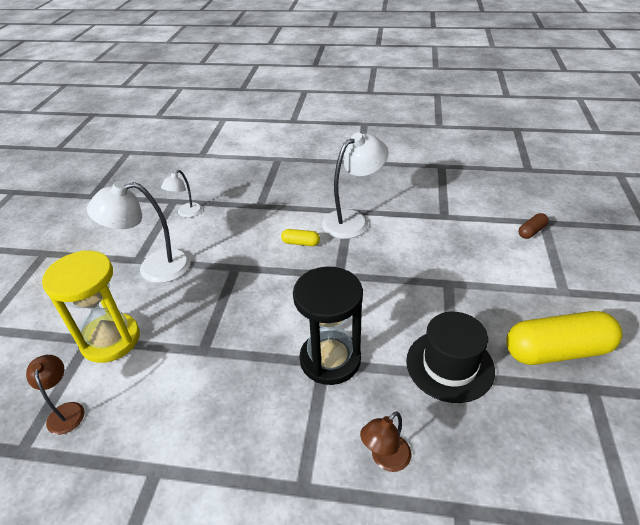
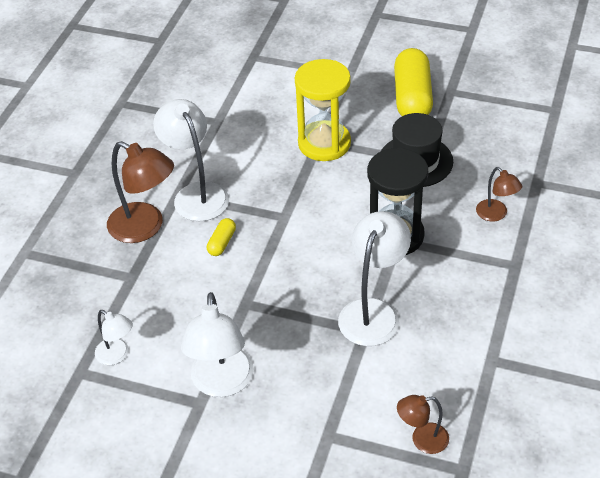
camera: 80 degrees left, 5 degrees up
(110, 340) = (333, 414): yellow hourglass -> yellow hourglass (324, 143)
(226, 353) = (373, 312): none -> white lamp
(310, 202) = (145, 227): none -> brown lamp
(531, 231) = (264, 69): brown capsule -> none

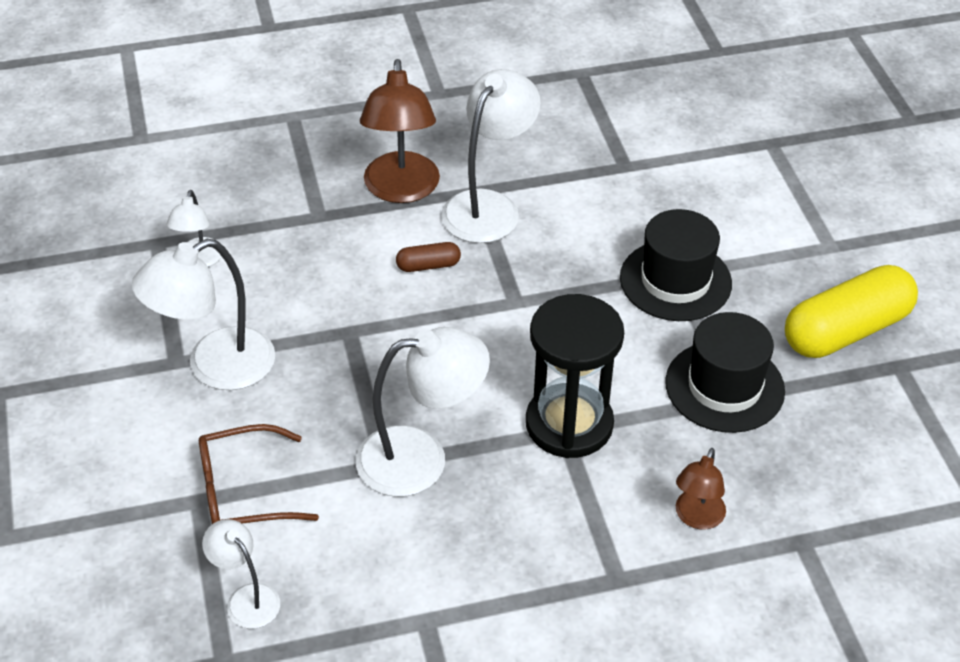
camera: 55 degrees right, 0 degrees up
(222, 243) = (428, 265): yellow capsule -> brown capsule
(324, 143) = (675, 281): yellow hourglass -> black hat
(337, 409) = (243, 491): none -> brown glasses
(422, 440) = (246, 598): brown lamp -> white lamp

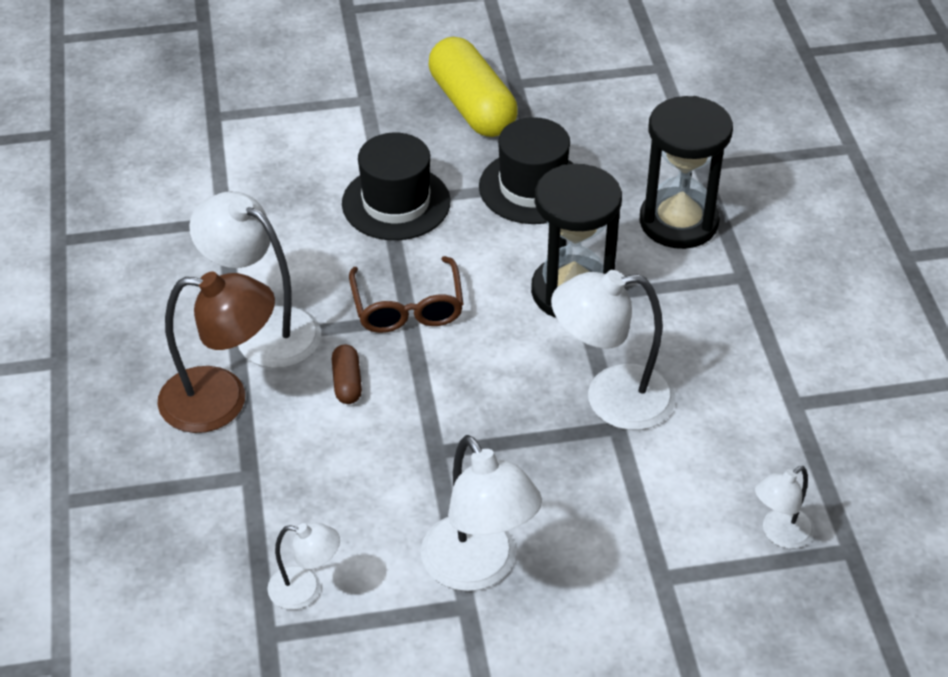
camera: 85 degrees left, 0 degrees up
(243, 491) = (651, 539): brown glasses -> brown glasses (407, 307)
(421, 459) = (611, 399): white lamp -> white lamp turned 90 degrees counterclockwise
(696, 518) = (678, 222): brown lamp -> black hourglass

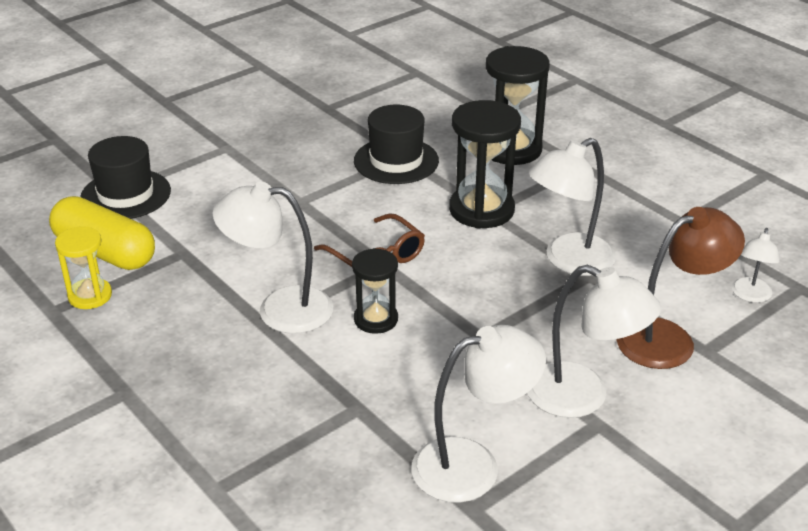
camera: 30 degrees left, 10 degrees down
(103, 237) = (90, 296): none -> yellow hourglass
(222, 401) = (289, 367): brown lamp -> brown lamp (669, 338)
(306, 590) = (473, 465): white lamp -> white lamp, size x1.82
(347, 383) = (376, 319): brown capsule -> black hourglass
(396, 203) = (307, 200): black hat -> black hat (126, 194)
(472, 106) = (309, 129): yellow capsule -> yellow capsule (105, 251)

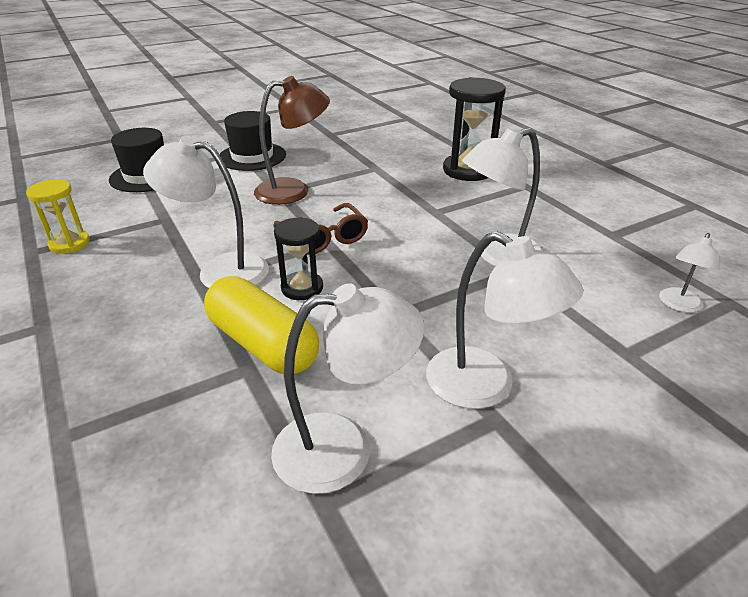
camera: 10 degrees right, 0 degrees up
(105, 251) = (105, 213): yellow capsule -> yellow capsule (263, 344)
(396, 161) = (370, 171): black hat -> black hat (252, 156)
(481, 210) = (429, 210): black hourglass -> none
(669, 338) = (588, 337): brown lamp -> brown lamp (294, 190)

